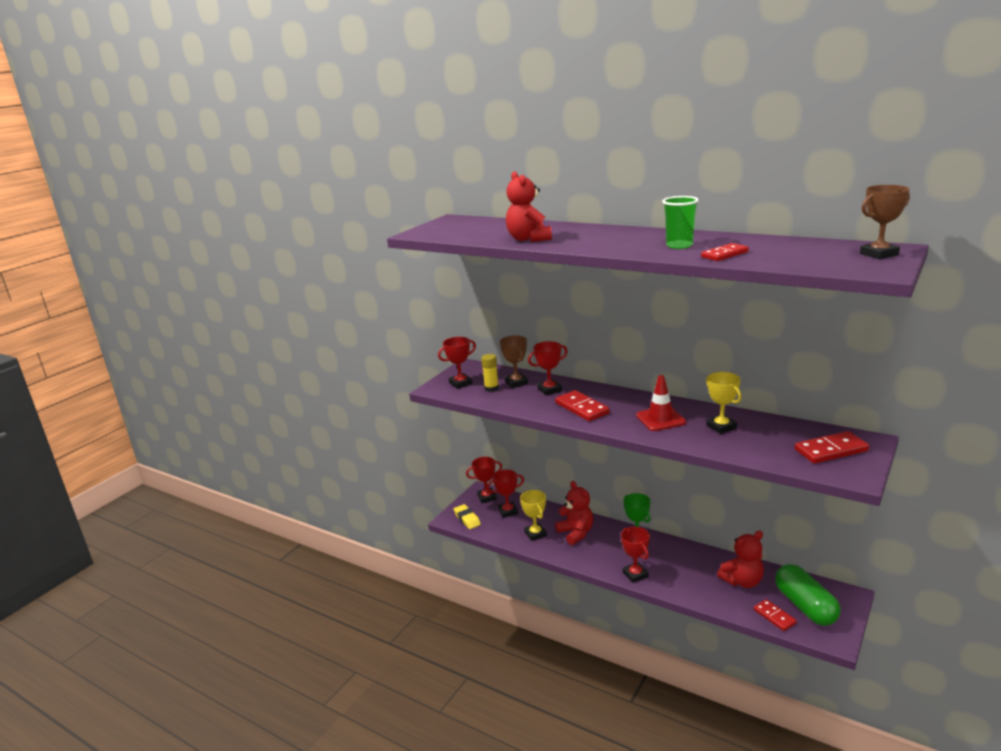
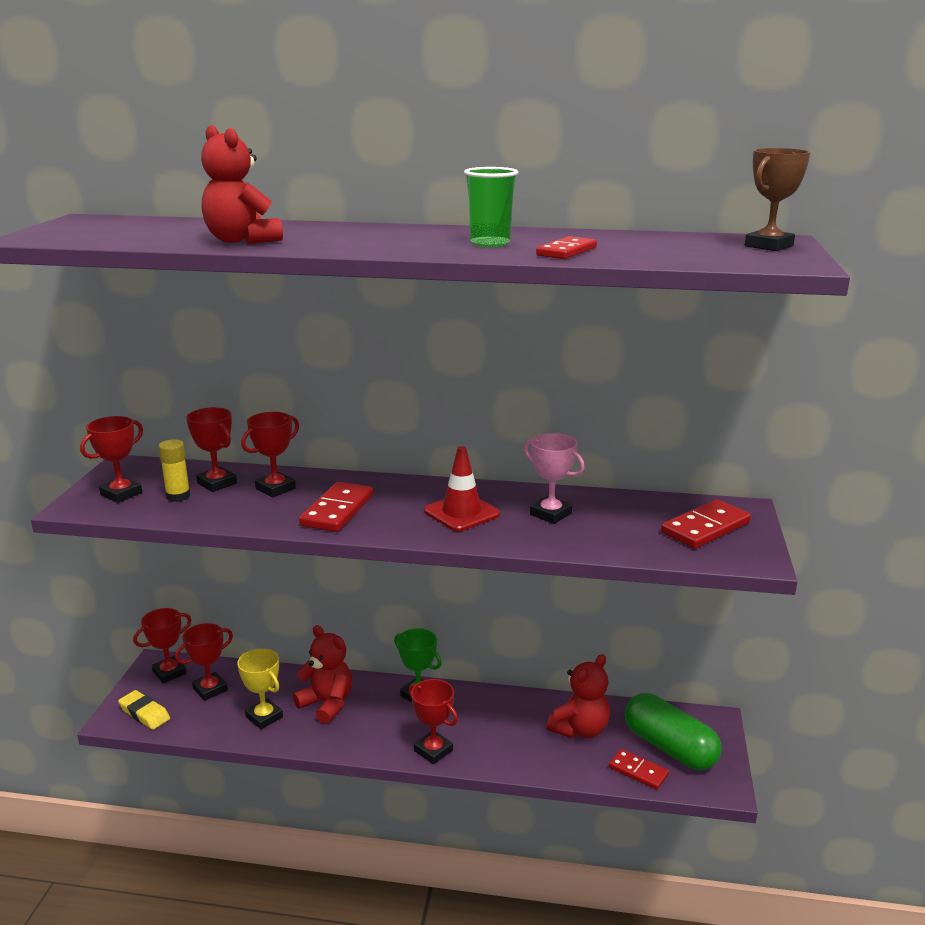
camera: 25 degrees left, 0 degrees up
(516, 383) = (217, 483): brown trophy -> red trophy
(582, 408) = (337, 510): red domino -> red domino turned 75 degrees clockwise
(721, 427) = (550, 514): yellow trophy -> pink trophy

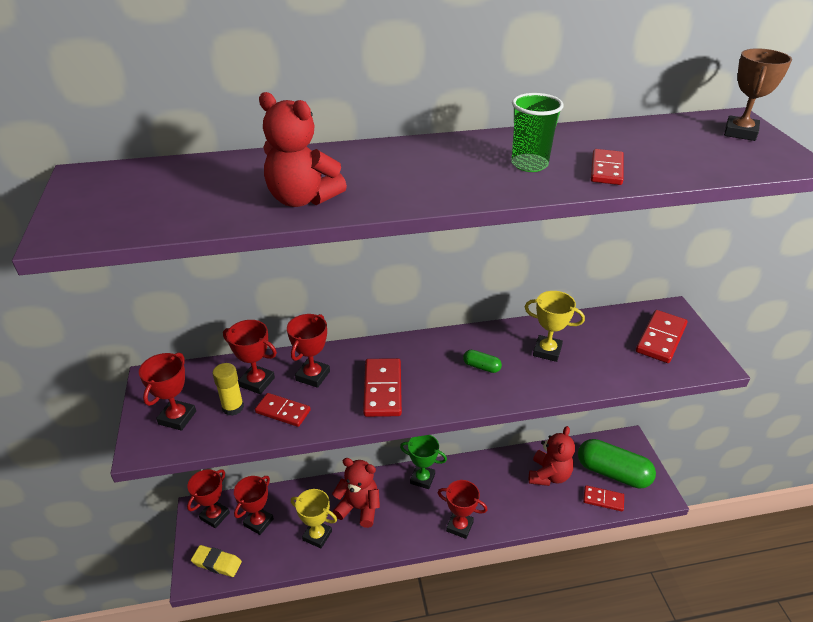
camera: 20 degrees left, 15 degrees up
(223, 507) = (283, 411): none -> red domino
(461, 513) = (481, 367): red traffic cone -> green capsule
(550, 514) = (547, 351): pink trophy -> yellow trophy

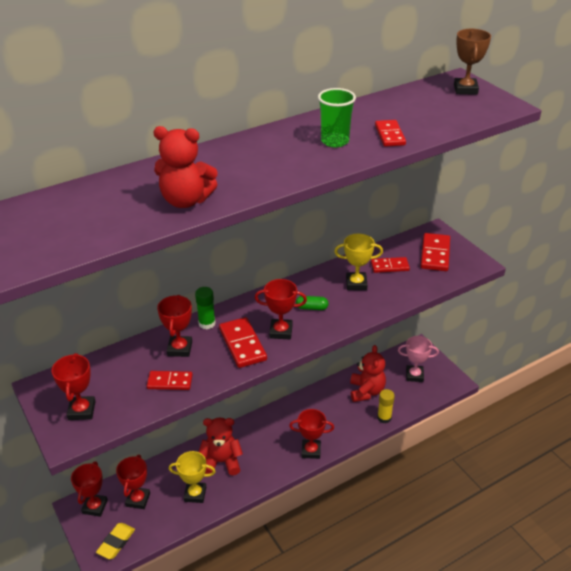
camera: 20 degrees left, 0 degrees up
(217, 563) = (116, 542): yellow eraser -> yellow eraser turned 60 degrees counterclockwise
(233, 407) = (125, 390): yellow glue stick -> yellow glue stick (384, 418)
(257, 382) = (135, 365): red trophy -> red trophy (281, 331)
(356, 354) = (207, 323): none -> green glue stick
(422, 479) = (265, 423): green trophy -> none
(603, 499) = (414, 397): red domino -> red domino (389, 266)
(612, 472) = (414, 375): green capsule -> pink trophy

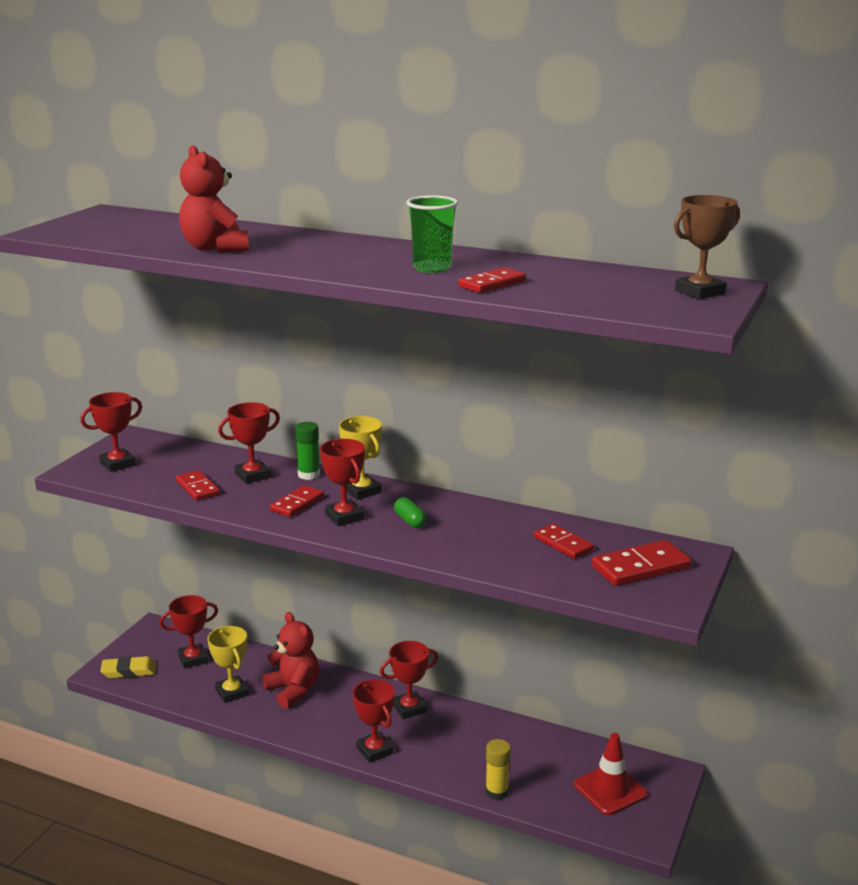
camera: 55 degrees right, 15 degrees down
(95, 507) = (162, 638): red trophy -> red trophy (409, 708)
(242, 344) = (297, 504): red domino -> red domino, size x0.66
(356, 283) = (494, 533): yellow trophy -> yellow trophy (362, 491)
(366, 391) = (527, 756): red teddy bear -> none
(414, 375) = (610, 790): pink trophy -> red traffic cone

